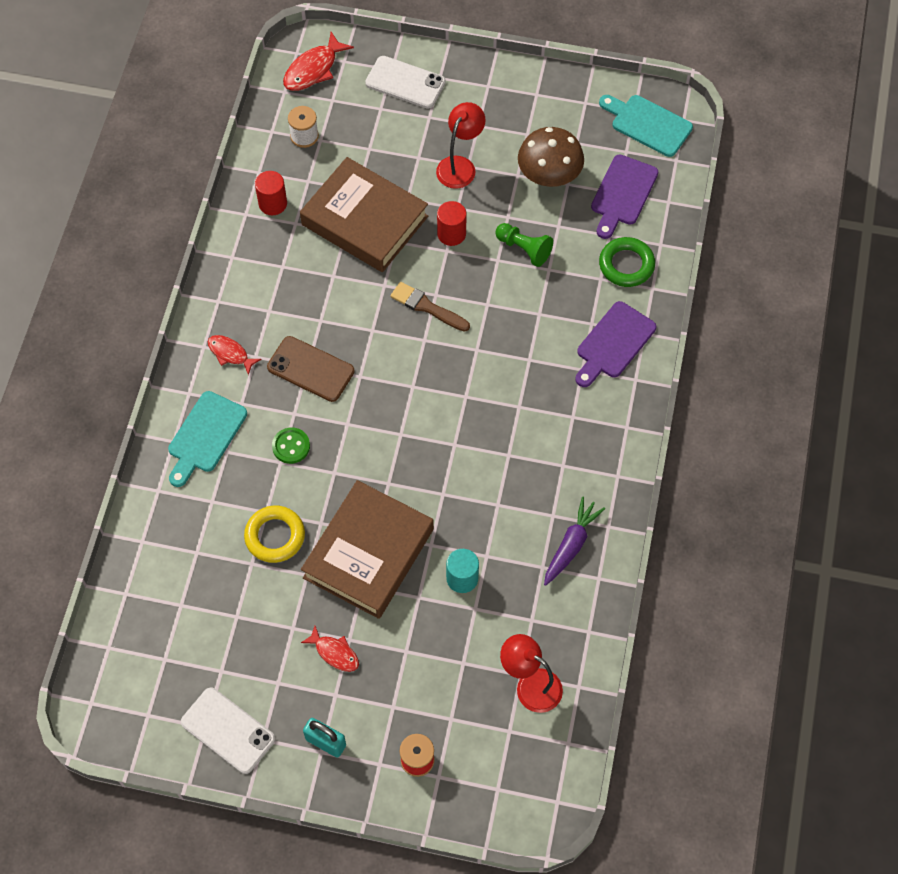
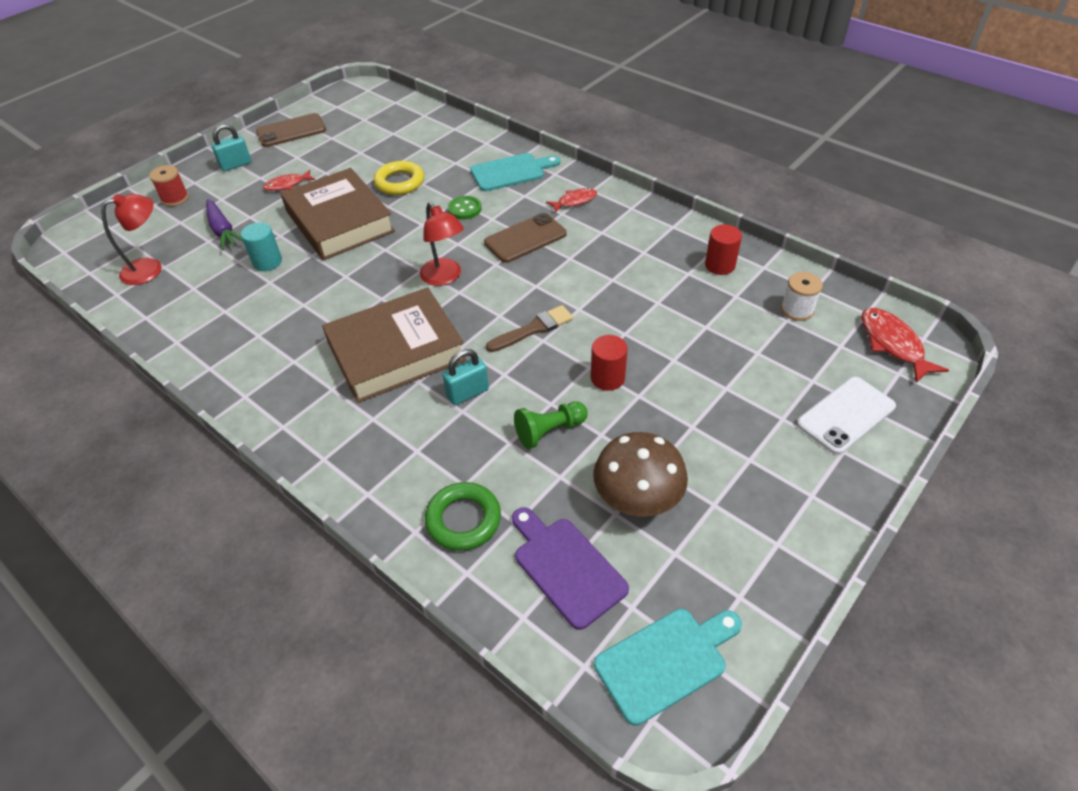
camera: 120 degrees right, 15 degrees down
(205, 436) = (511, 172): turquoise cutting board -> turquoise cutting board turned 105 degrees clockwise
(228, 730) = (291, 131): white phone -> brown phone
(365, 220) = (664, 319): brown book -> brown book (396, 352)
(460, 165) = (696, 419): red lamp -> red lamp (445, 277)
(520, 319) = (468, 393): none -> turquoise padlock
(571, 545) = (221, 336): purple carrot -> purple carrot (223, 230)
(613, 343) = (378, 459): purple cutting board -> none

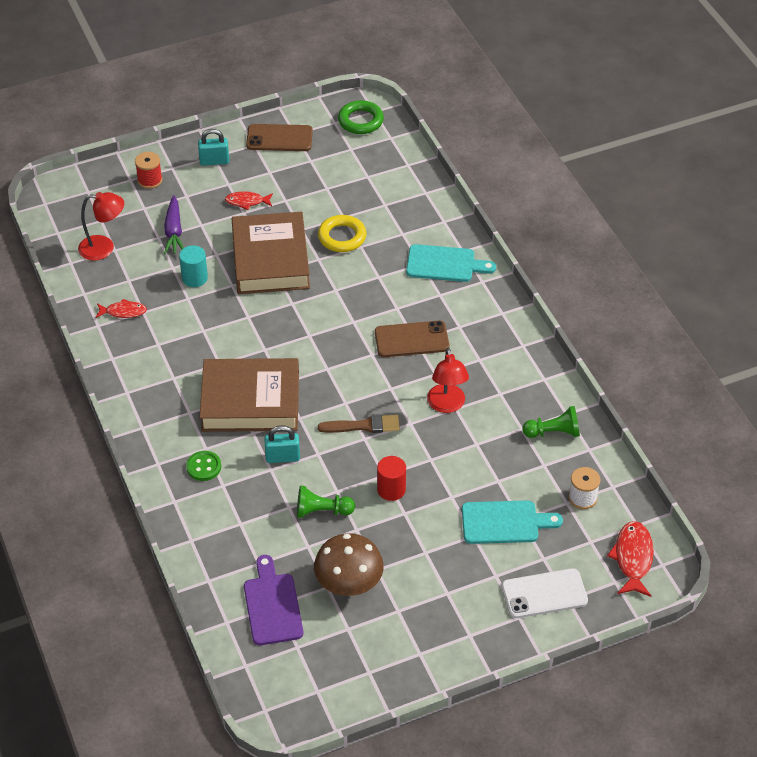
camera: 25 degrees right, 0 degrees up
(445, 277) = (324, 350): red lamp -> red lamp (447, 405)
(463, 520) = (226, 546): green ring -> green ring (360, 121)
(464, 209) = (380, 288): green button -> green button (204, 467)
(574, 201) = (479, 318): red fish -> red fish (123, 312)
(666, 661) = (295, 685): turquoise cutting board -> turquoise cutting board (504, 523)
(720, 265) = (553, 432): red cylinder -> green pawn

